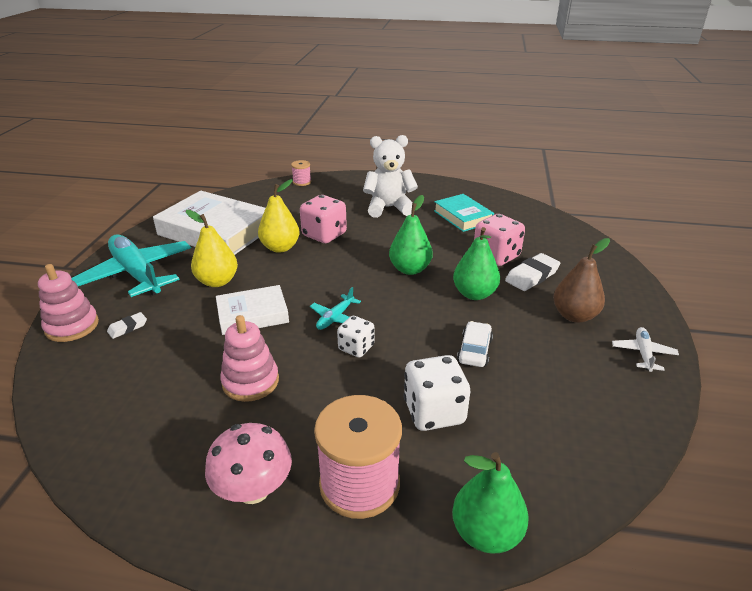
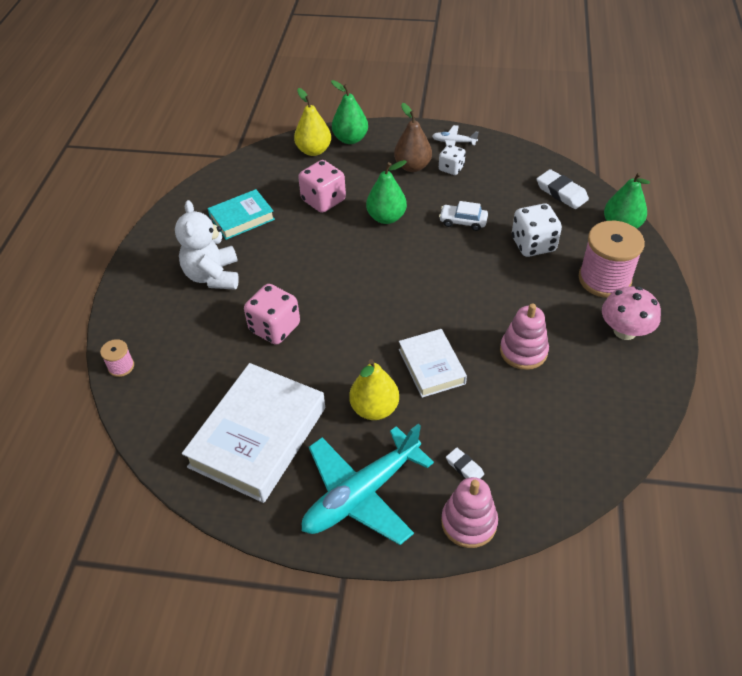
camera: 90 degrees left, 15 degrees up
(280, 248) = (302, 364): yellow pear -> yellow pear (314, 150)
(335, 318) = (430, 305): turquoise plane -> none
(356, 348) = (470, 289): white dice -> white dice (451, 168)
(410, 269) = (347, 257): green pear -> green pear (350, 139)
(532, 276) = (356, 182): white eraser -> white eraser (561, 192)

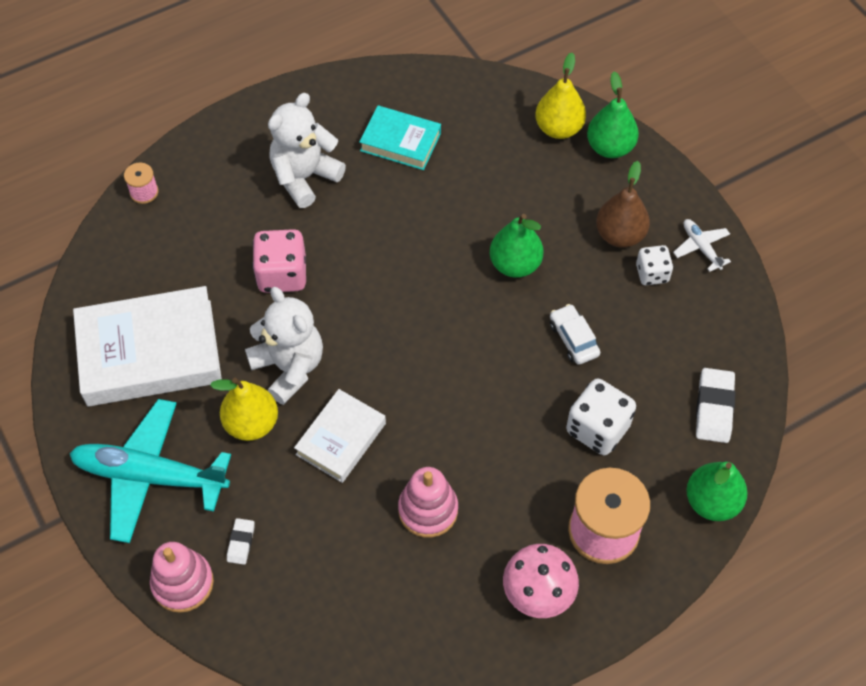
camera: 50 degrees right, 10 degrees up
(323, 200) = (489, 191): pink dice -> none
(350, 364) = (289, 367): none -> white teddy bear

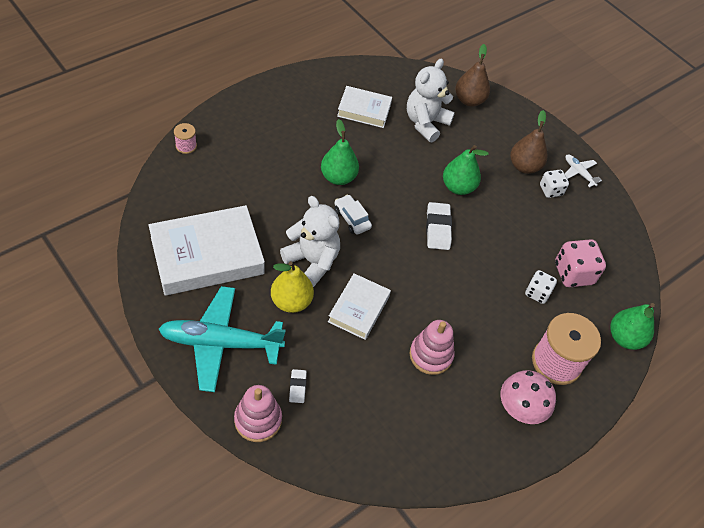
camera: 15 degrees left, 5 degrees down
(282, 275) = (296, 199): pink dice -> pink dice (573, 273)
(304, 177) = (301, 134): white teddy bear -> white teddy bear (426, 123)
(400, 142) = (364, 110): turquoise book -> white book
(558, 128) = (469, 100): yellow pear -> brown pear
(573, 339) = (508, 234): white car -> white car (352, 218)
(597, 429) = (537, 293): white dice -> white dice, size x0.62
(610, 147) = (505, 112): green pear -> green pear (338, 177)
(714, 408) = (611, 275): white eraser -> white eraser (438, 228)

